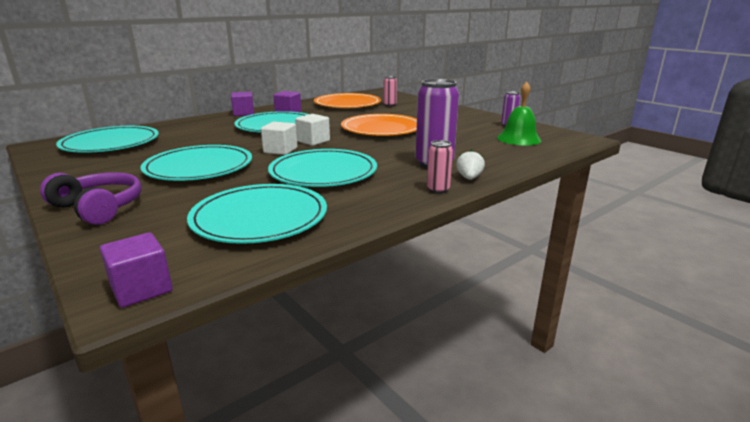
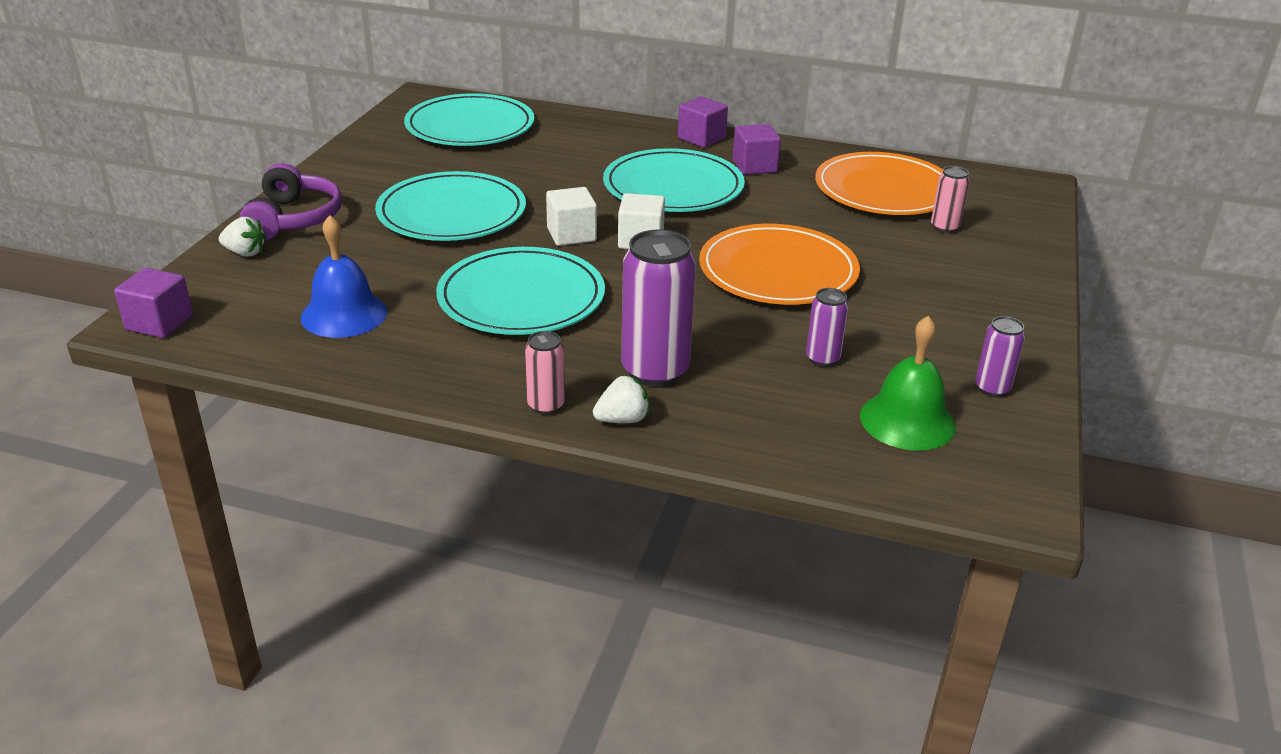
camera: 55 degrees right, 10 degrees up
(107, 233) = (245, 253): none -> white strawberry
(260, 218) = (344, 314): turquoise plate -> blue bell
(460, 138) = (822, 359): none -> purple can

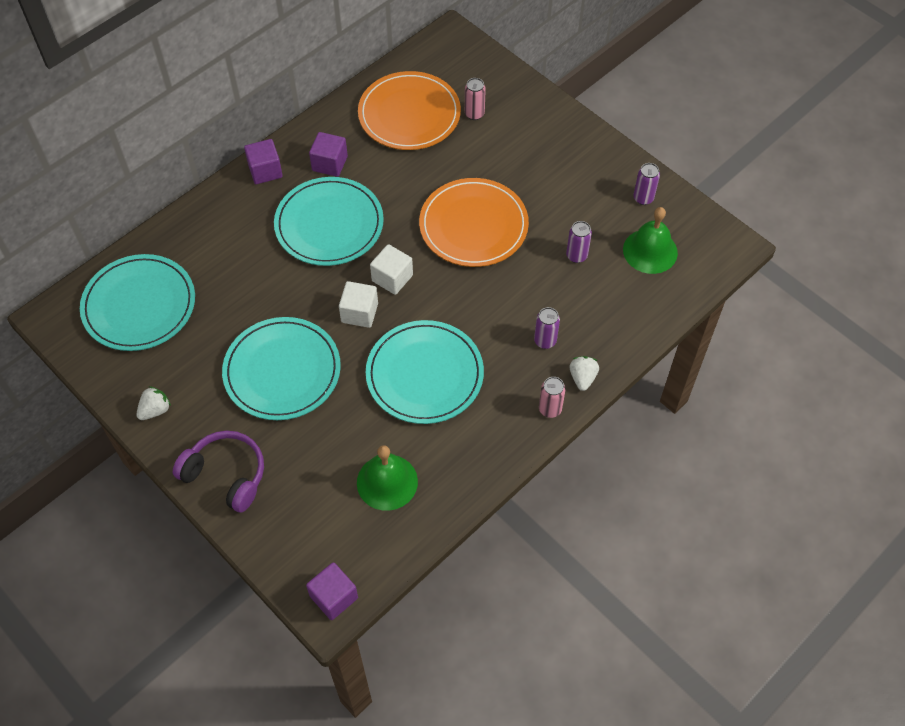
camera: 60 degrees left, 25 degrees up
(245, 253) = (262, 520): white strawberry -> white strawberry (155, 410)
(344, 314) = (387, 482): blue bell -> green bell
(655, 371) = (545, 341): purple can -> purple can, size x0.52

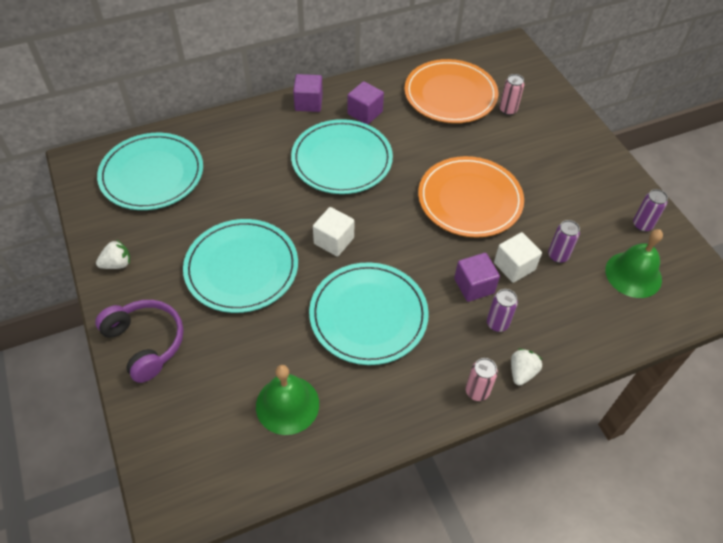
camera: 20 degrees right, 5 degrees down
(334, 597) = (182, 501): purple cube -> purple cube (474, 286)
(392, 278) = (376, 221): white cube -> white cube (514, 266)

